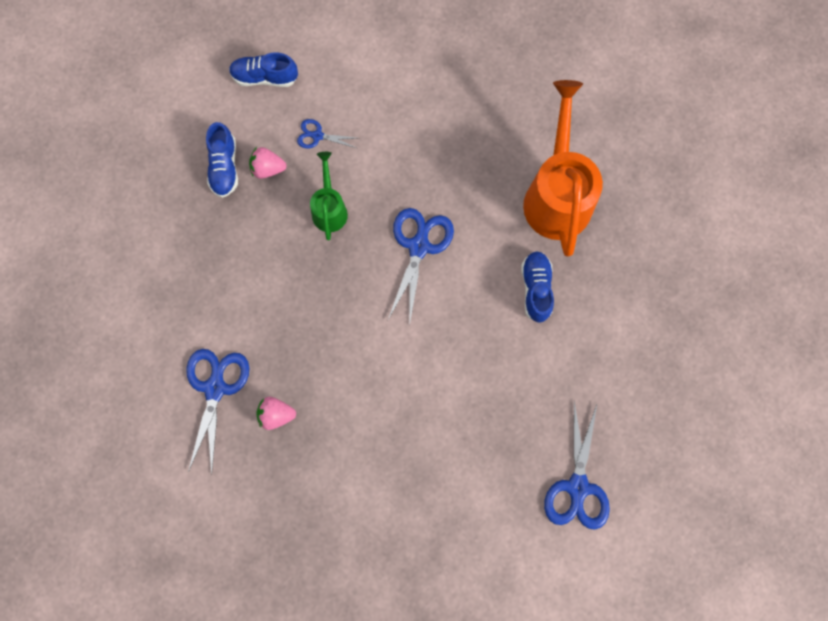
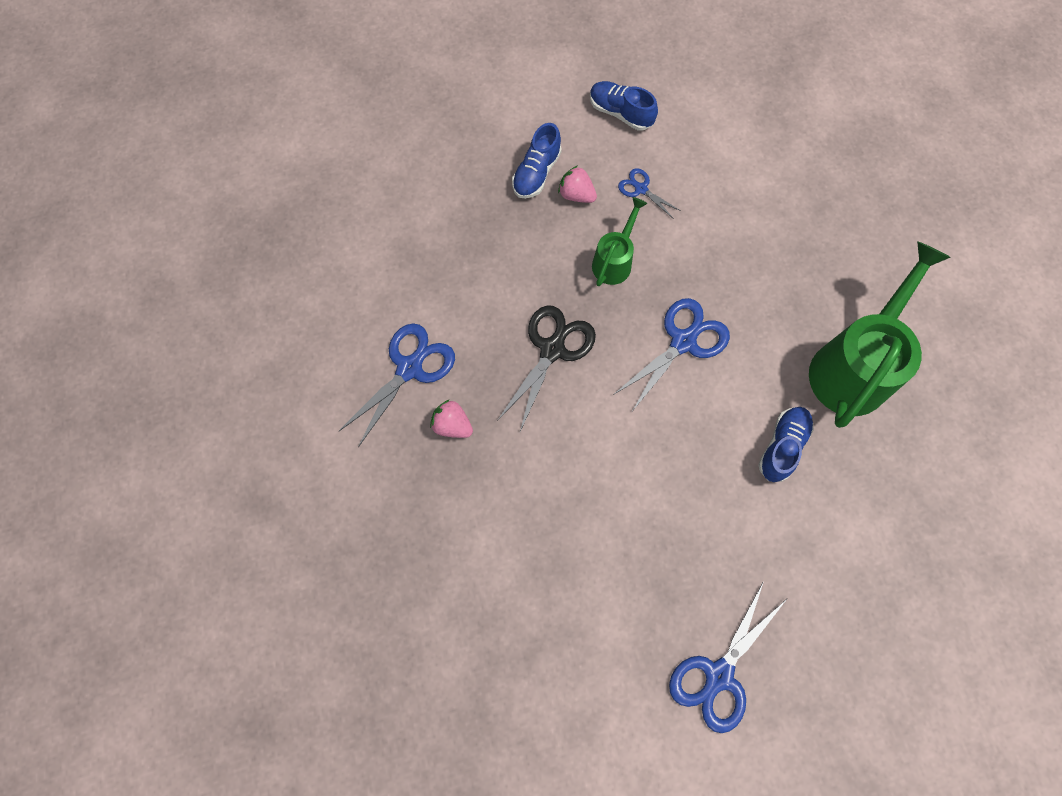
camera: 30 degrees right, 5 degrees down
(320, 309) = (552, 349): none -> black scissors
(557, 195) = (854, 366): orange watering can -> green watering can

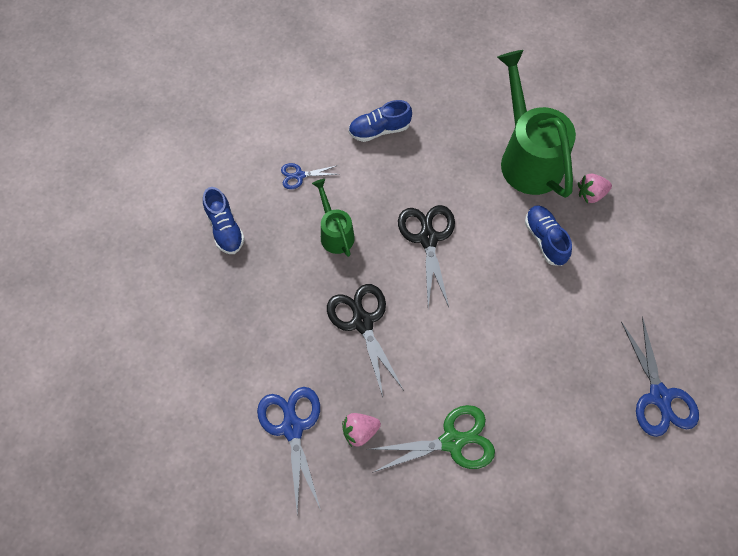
camera: 50 degrees left, 5 degrees down
(509, 510) = (452, 441): none -> green scissors
(576, 195) = (265, 217): pink strawberry -> pink strawberry (591, 194)
(620, 113) = (233, 142): blue shoe -> blue shoe (379, 130)
(683, 342) = (428, 238): blue scissors -> black scissors

